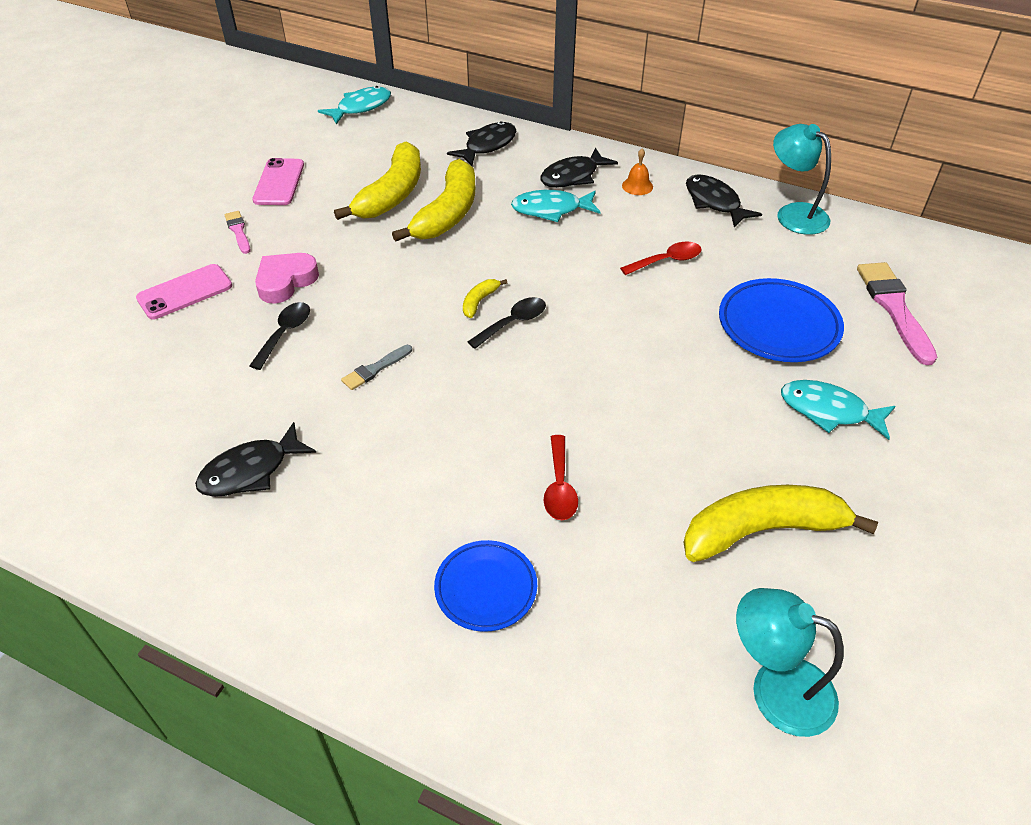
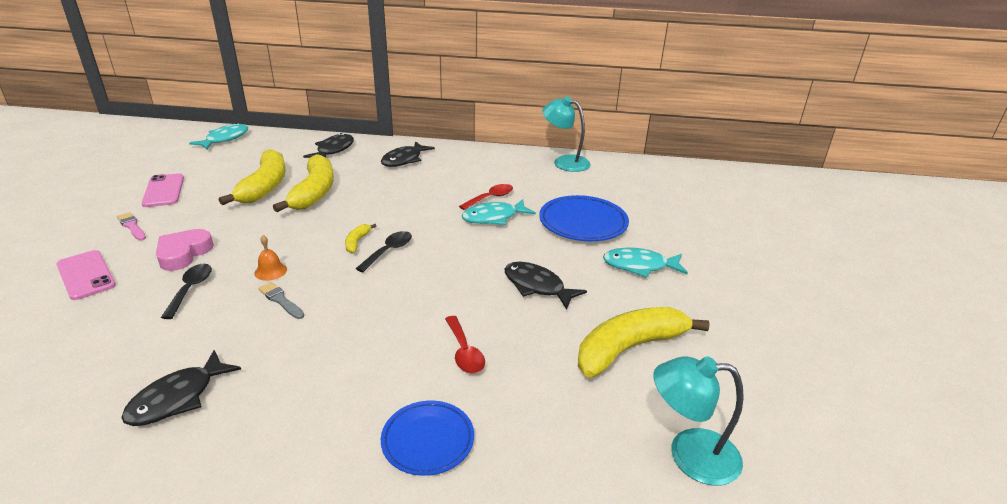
camera: 20 degrees left, 15 degrees down
(185, 292) = (86, 275): pink phone -> pink phone turned 75 degrees counterclockwise
(375, 369) = (281, 300): grey brush -> grey brush turned 105 degrees clockwise
(551, 209) = (394, 180): turquoise fish -> turquoise fish (494, 217)
(637, 186) = (453, 160): orange bell -> orange bell (270, 271)
(714, 202) = (510, 162): black fish -> black fish (537, 286)
(894, 308) = (652, 202): pink brush -> none

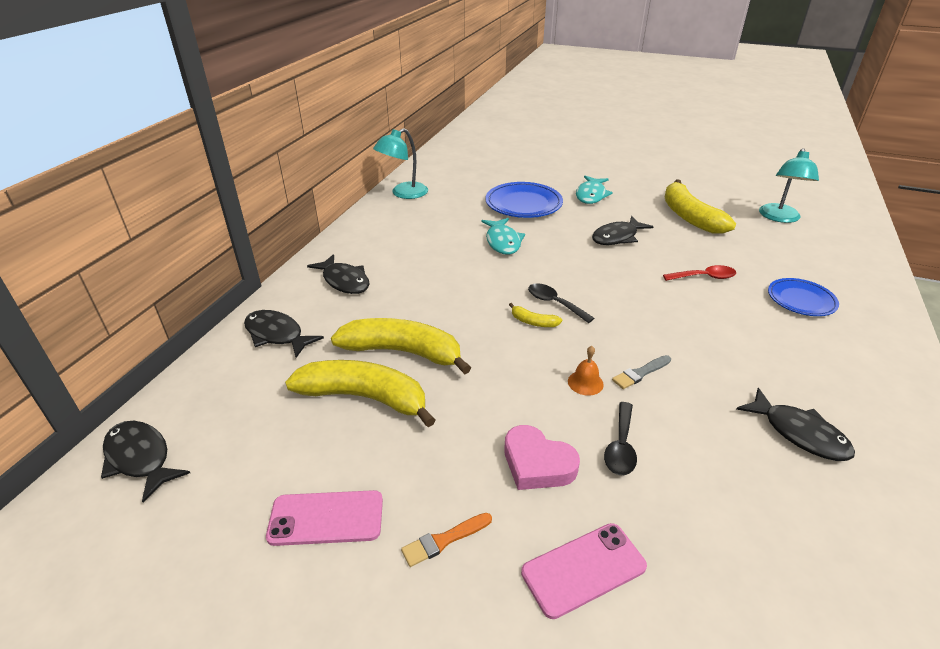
camera: 75 degrees left, 5 degrees up
(132, 226) = (444, 540): pink brush -> orange brush
(191, 289) = (620, 446): black spoon -> black spoon turned 90 degrees counterclockwise
(225, 139) = (140, 458): turquoise fish -> black fish
(490, 198) = (463, 239): red spoon -> none

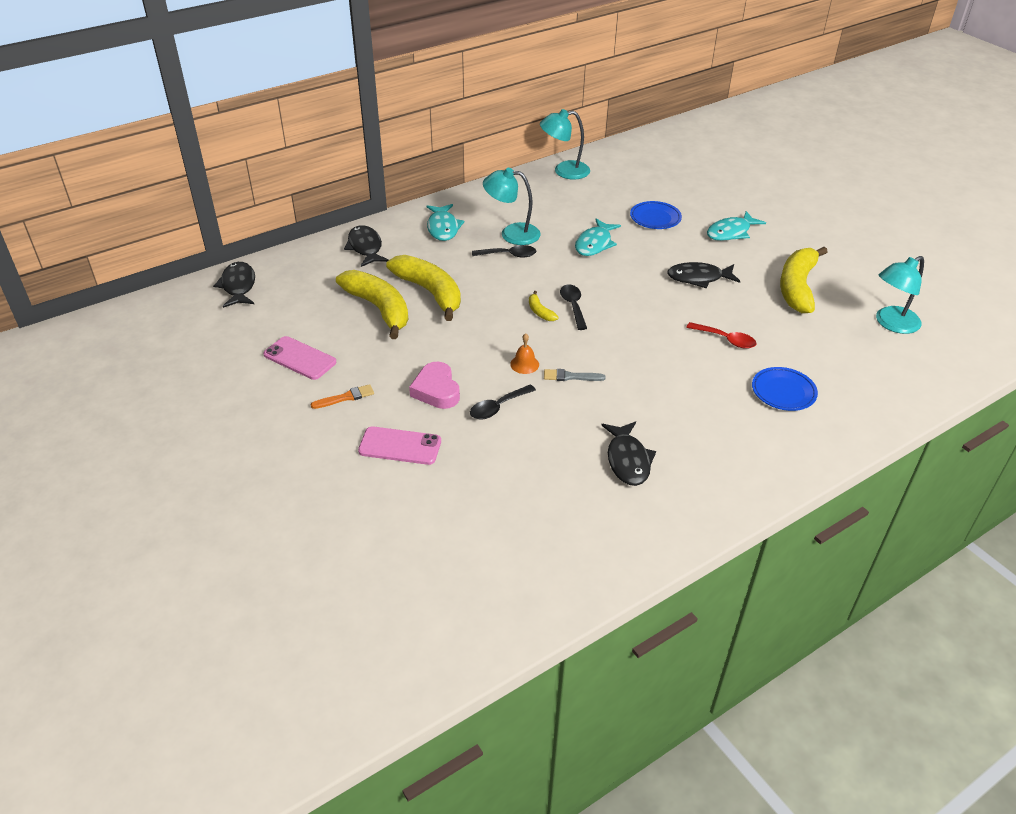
camera: 35 degrees right, 5 degrees up
(344, 281) = (443, 228): black fish -> turquoise fish
(419, 261) = (512, 233): none -> turquoise lamp
(439, 281) = (508, 255): none -> black spoon
(444, 540) = (345, 397): orange brush -> orange brush turned 150 degrees clockwise
(523, 204) = (655, 218): blue plate -> blue plate, size x0.65

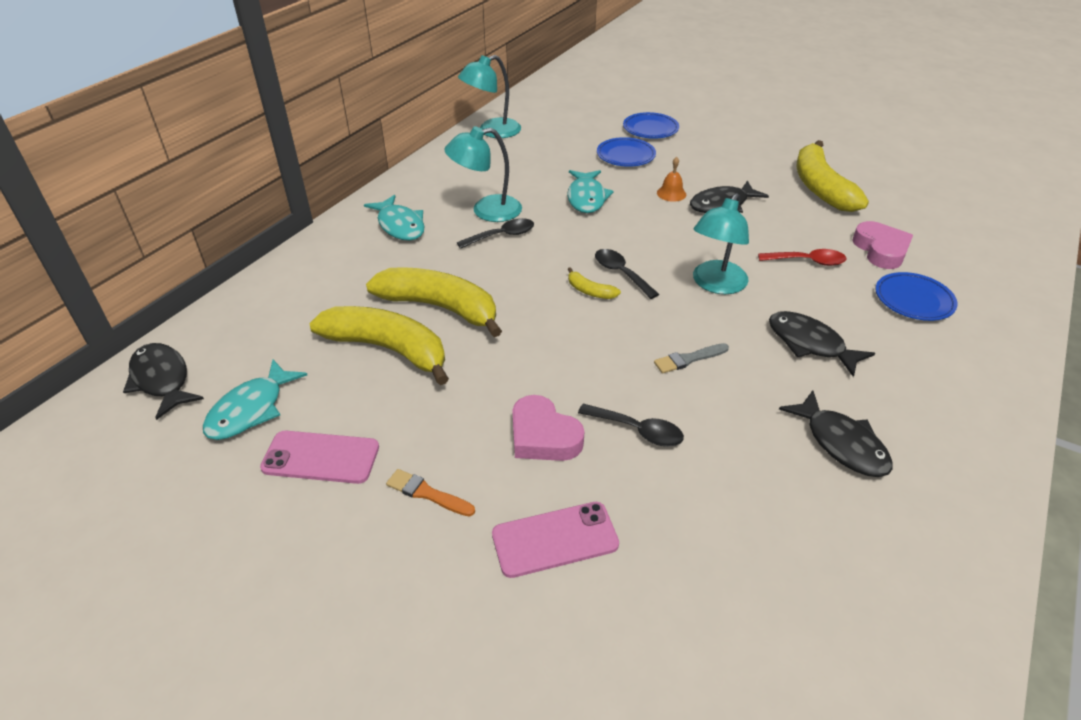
camera: 25 degrees left, 0 degrees up
(345, 397) = (427, 493): orange brush -> orange brush turned 105 degrees counterclockwise
(365, 247) = (316, 275): black fish -> black fish (810, 344)
(498, 407) = (637, 430): black spoon -> black spoon turned 90 degrees counterclockwise
(524, 364) = (624, 362): orange bell -> orange bell (671, 193)
(696, 201) = (650, 129): none -> blue plate
(731, 232) = (710, 151): turquoise fish -> turquoise fish (251, 409)
(797, 349) = (881, 250): none -> pink heart
(891, 324) = (934, 199): turquoise lamp -> turquoise lamp (715, 284)

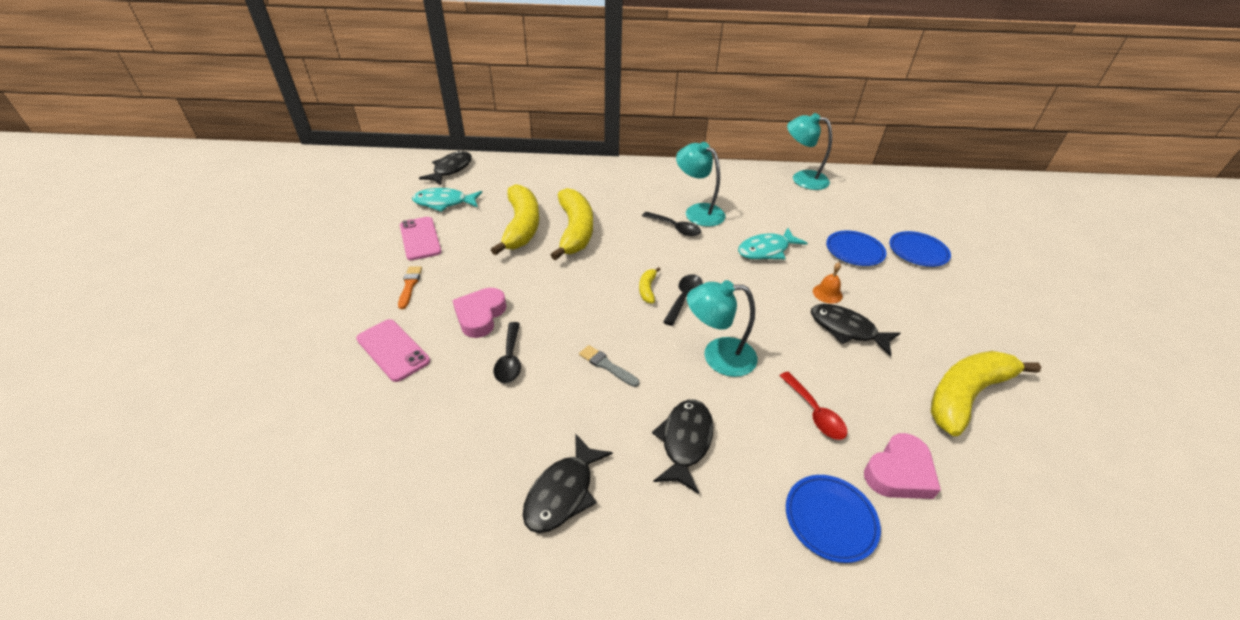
camera: 60 degrees right, 0 degrees up
(400, 225) = (645, 185): turquoise fish -> none

